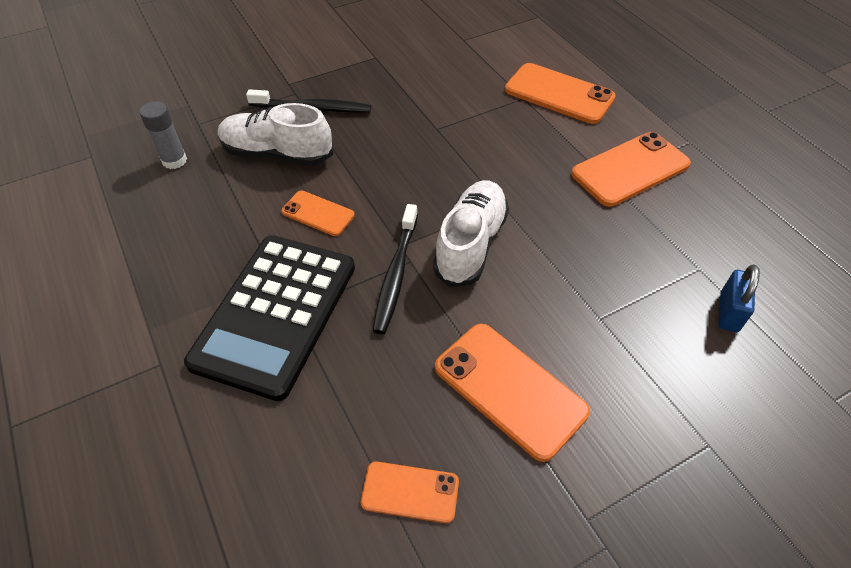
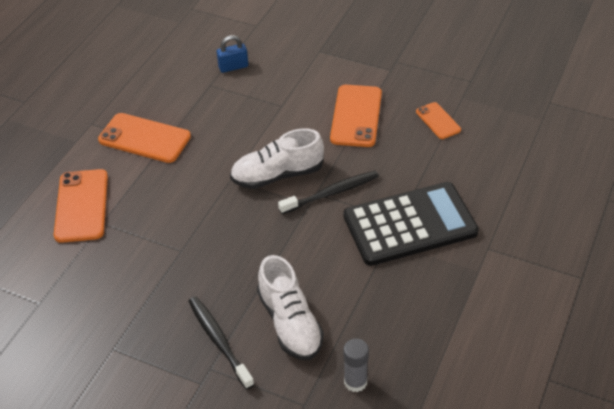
camera: 125 degrees left, 5 degrees down
(318, 213) = (322, 258): orange phone -> none

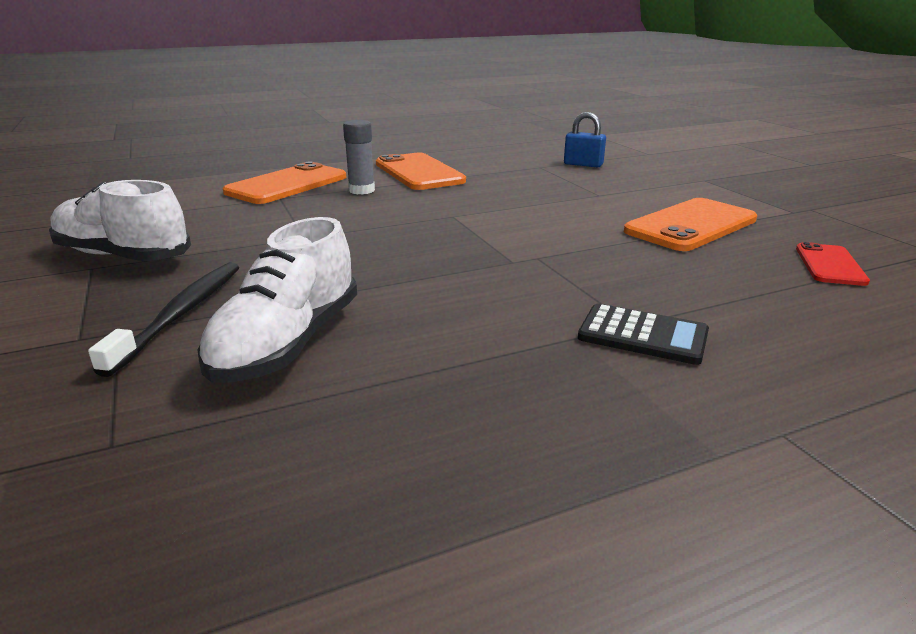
camera: 40 degrees right, 20 degrees down
(277, 175) = (511, 230): white shoe -> white shoe (123, 256)
(331, 193) = (558, 264): black toothbrush -> none
(355, 382) = (231, 470): grey glue stick -> grey glue stick (361, 190)
(410, 224) = (642, 335): black calculator -> black calculator, size x0.47
(438, 121) = (830, 265): orange phone -> red phone

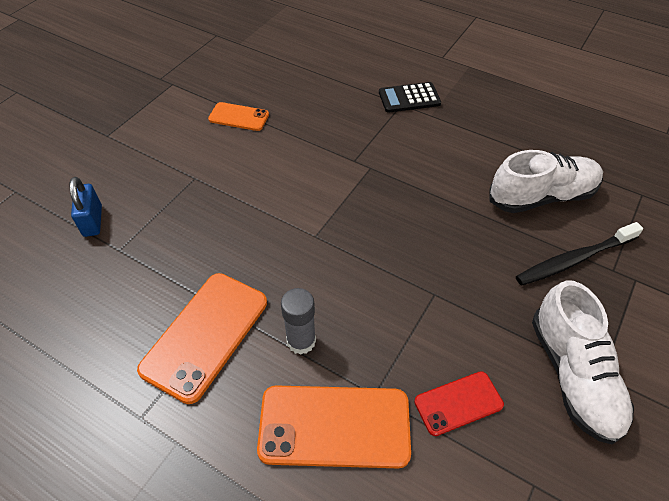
camera: 125 degrees left, 25 degrees up
(642, 335) = (409, 98): black calculator -> black calculator turned 90 degrees counterclockwise
(691, 225) = (238, 117): orange phone -> orange phone, size x0.57
(830, 265) = (267, 62): red phone -> red phone (458, 403)

